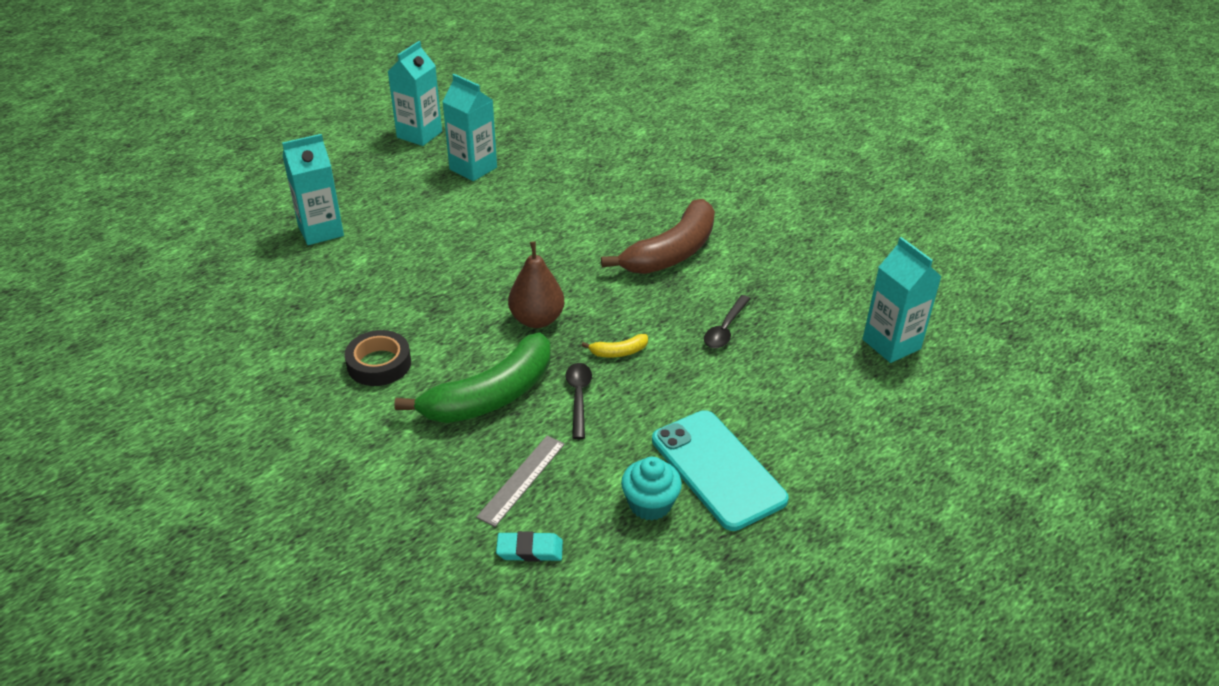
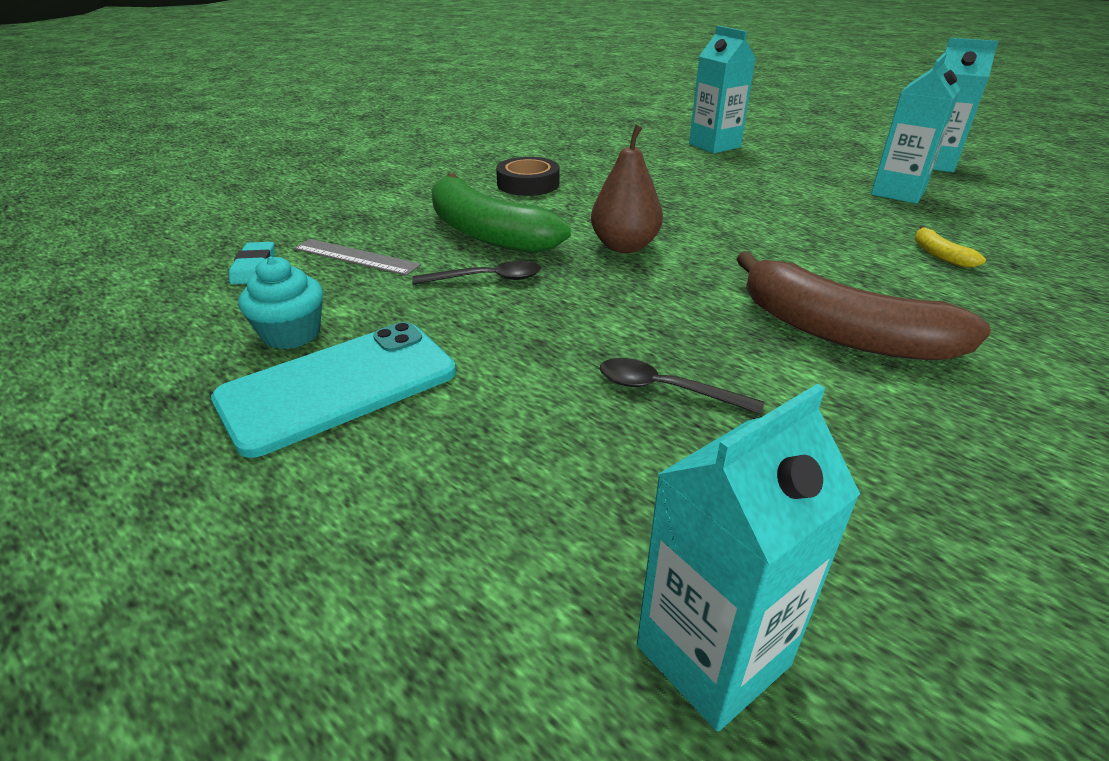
camera: 85 degrees right, 5 degrees down
(618, 352) = (579, 300): yellow banana -> yellow banana (939, 255)

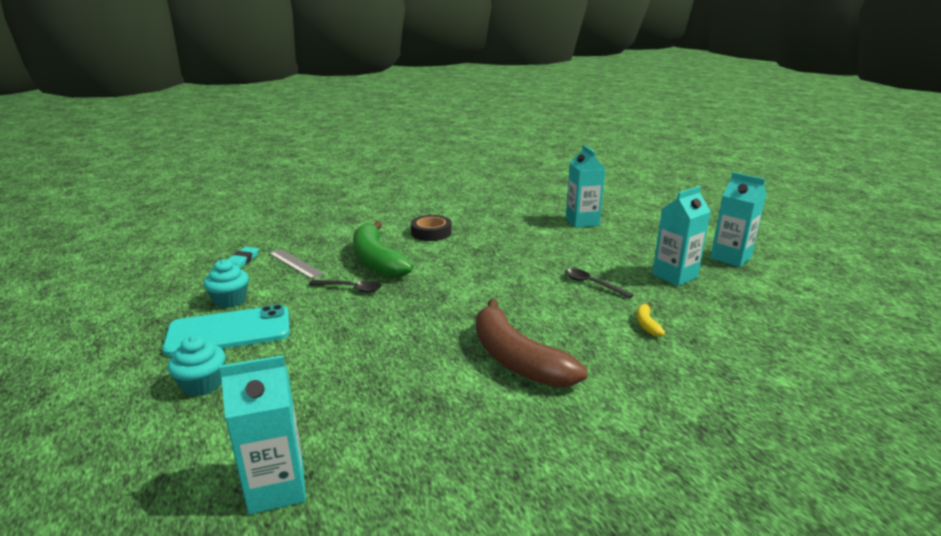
camera: 20 degrees right, 10 degrees down
(375, 494) = (202, 384): none -> turquoise cupcake
(624, 246) = (447, 283): brown pear -> none
(665, 389) = (382, 368): black spoon -> black spoon (592, 284)

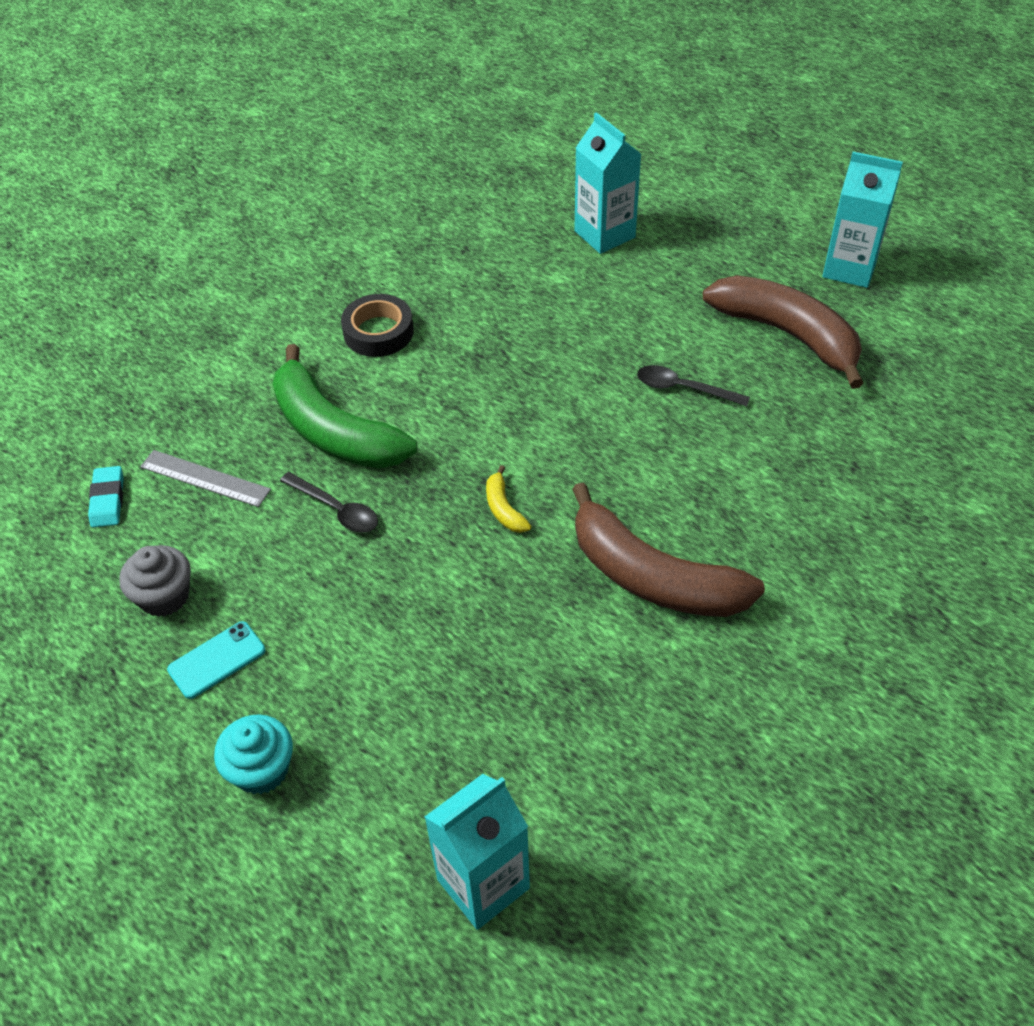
camera: 20 degrees left, 25 degrees up
(229, 331) = (217, 660): turquoise phone -> turquoise phone, size x0.50
(230, 300) = (164, 596): turquoise cupcake -> grey cupcake
(350, 288) = (336, 509): black spoon -> black spoon turned 45 degrees clockwise
(646, 324) = (787, 453): yellow banana -> yellow banana (504, 508)
(674, 276) = (788, 335): turquoise carton -> brown banana

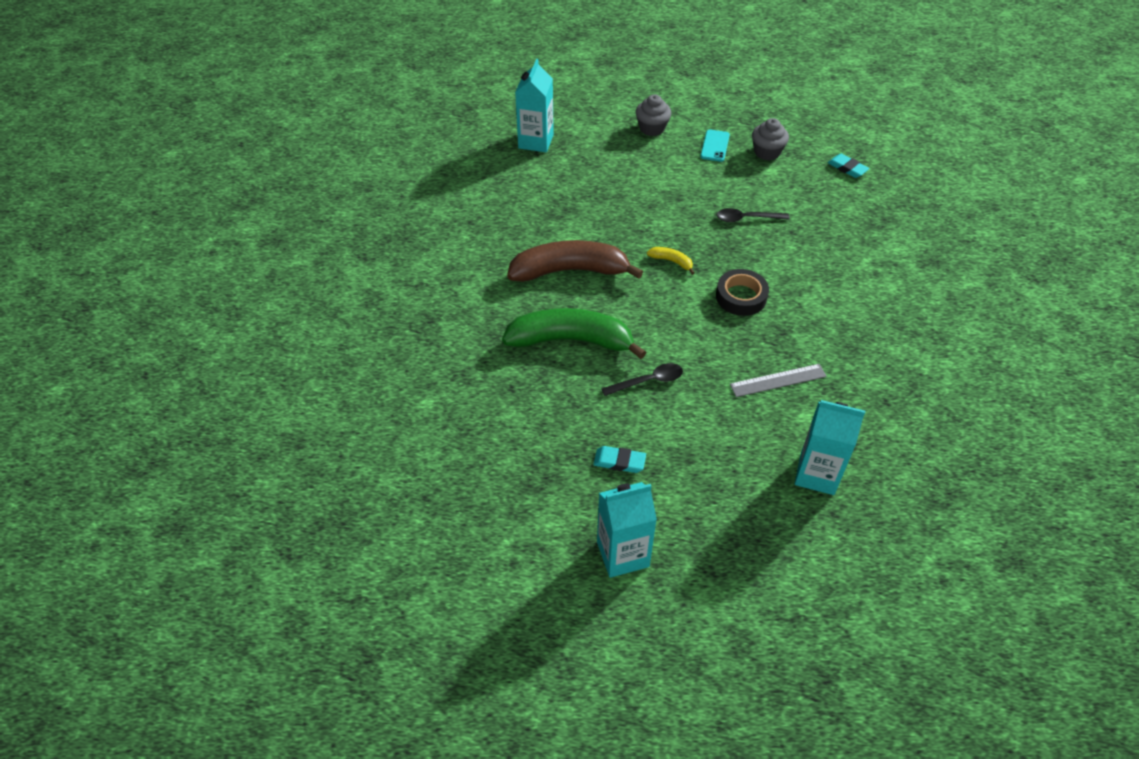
camera: 140 degrees right, 0 degrees up
(205, 478) = (822, 198): grey ruler -> grey ruler (778, 380)
(261, 769) = (652, 128): turquoise cupcake -> grey cupcake
(334, 431) = (798, 250): green banana -> green banana (571, 340)
(378, 332) = (854, 313): black tape -> black tape (741, 297)
(788, 335) = (619, 461): brown banana -> turquoise eraser

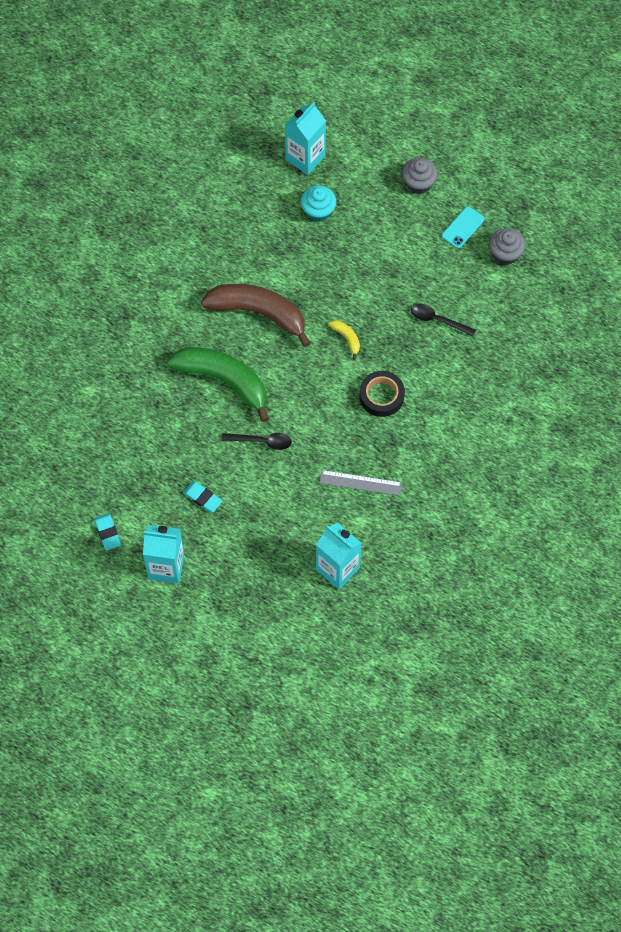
camera: 25 degrees right, 15 degrees up
(574, 175) = (318, 211): none -> turquoise cupcake
(847, 168) = (565, 301): turquoise eraser -> turquoise eraser (107, 533)

